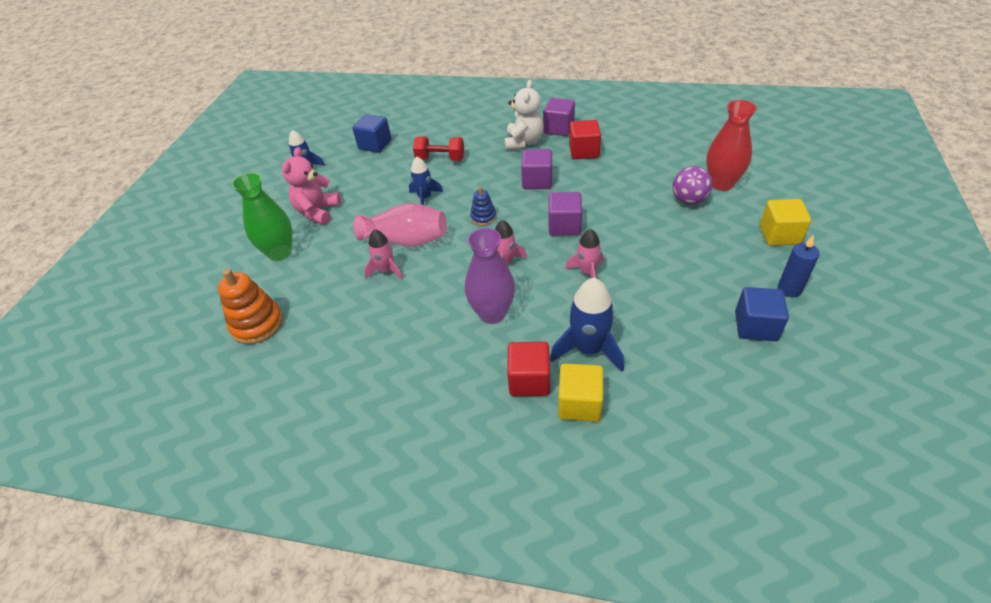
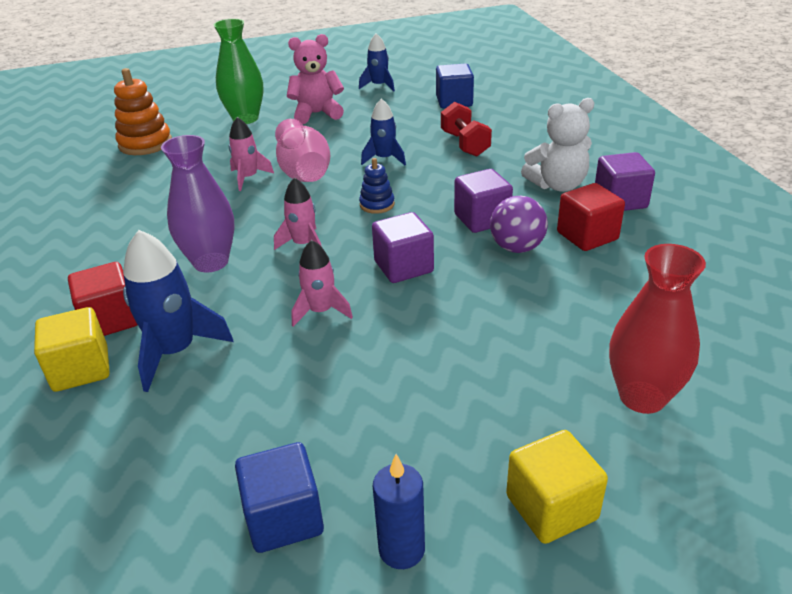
camera: 60 degrees right, 10 degrees down
(689, 200) = (558, 368): purple ball -> purple ball (517, 247)

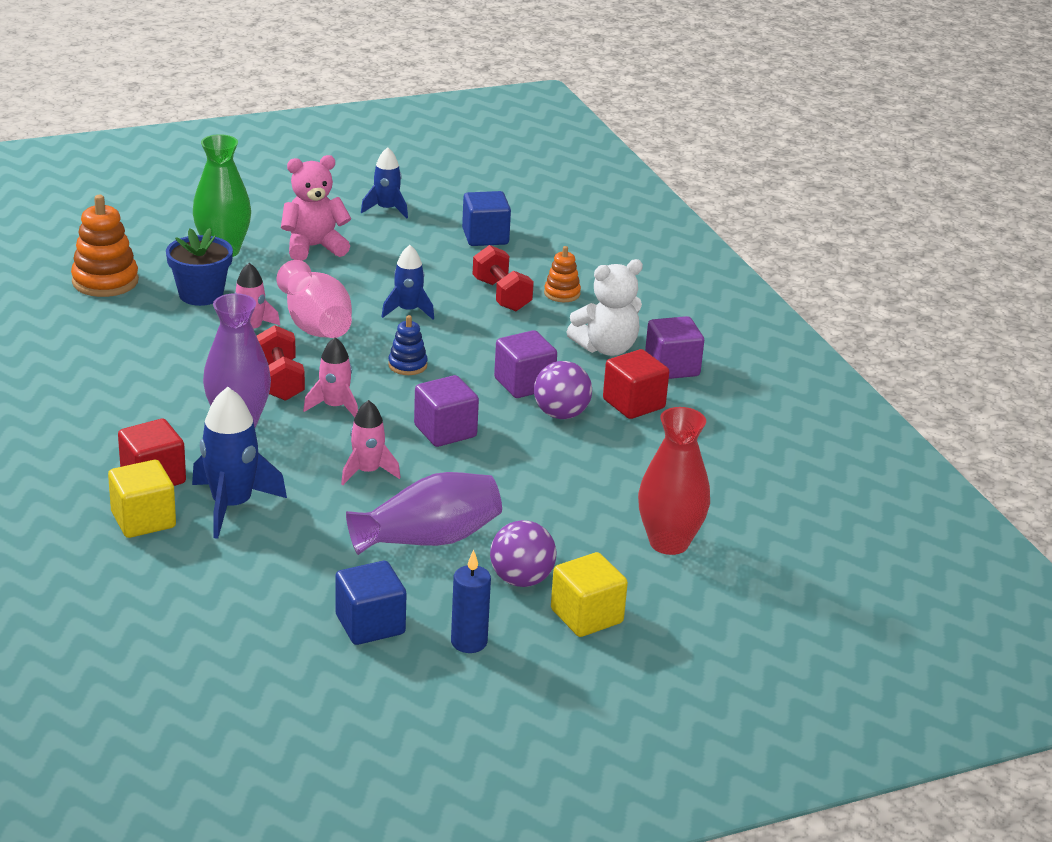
camera: 10 degrees left, 5 degrees down
(217, 151) = (201, 295): none -> blue flower pot
(260, 221) = (280, 381): none -> red dumbbell
(371, 393) = (428, 539): none -> purple vase
(472, 449) = (521, 579): none -> purple ball
(516, 141) = (562, 293): none -> orange stacking toy

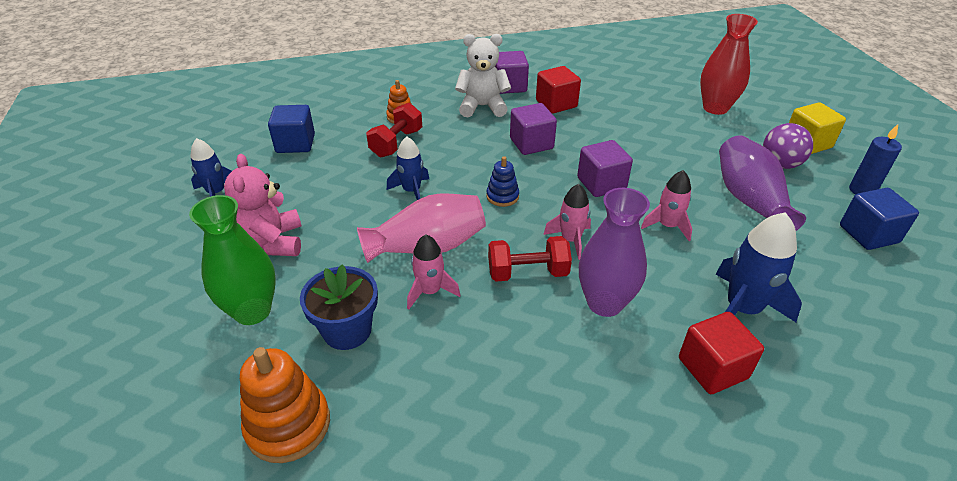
camera: 80 degrees left, 10 degrees up
(143, 520) = (787, 375): yellow cube -> none
(501, 295) = (396, 143): red dumbbell -> red dumbbell turned 45 degrees counterclockwise
(561, 414) = (572, 132): purple ball -> none
(606, 348) = (482, 107): white teddy bear -> white teddy bear turned 75 degrees counterclockwise

